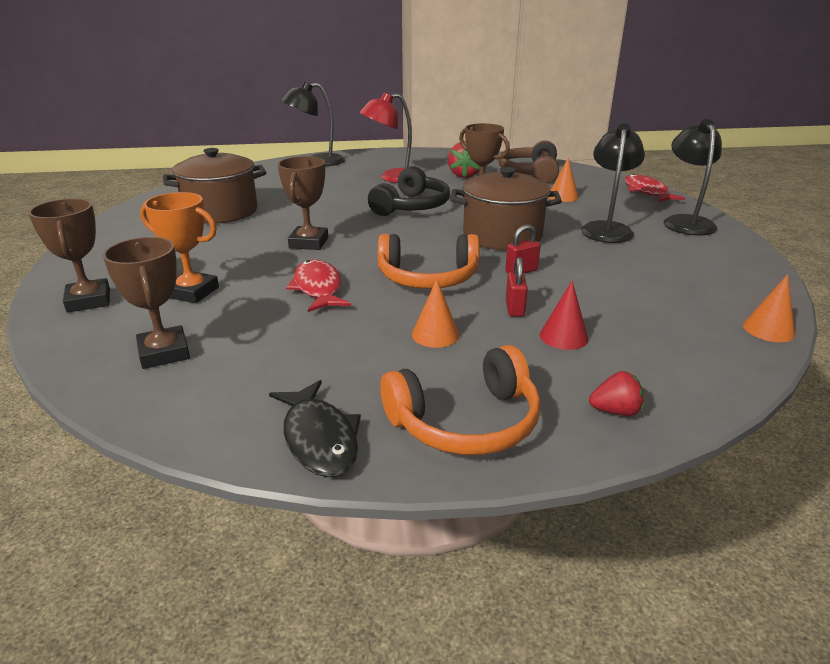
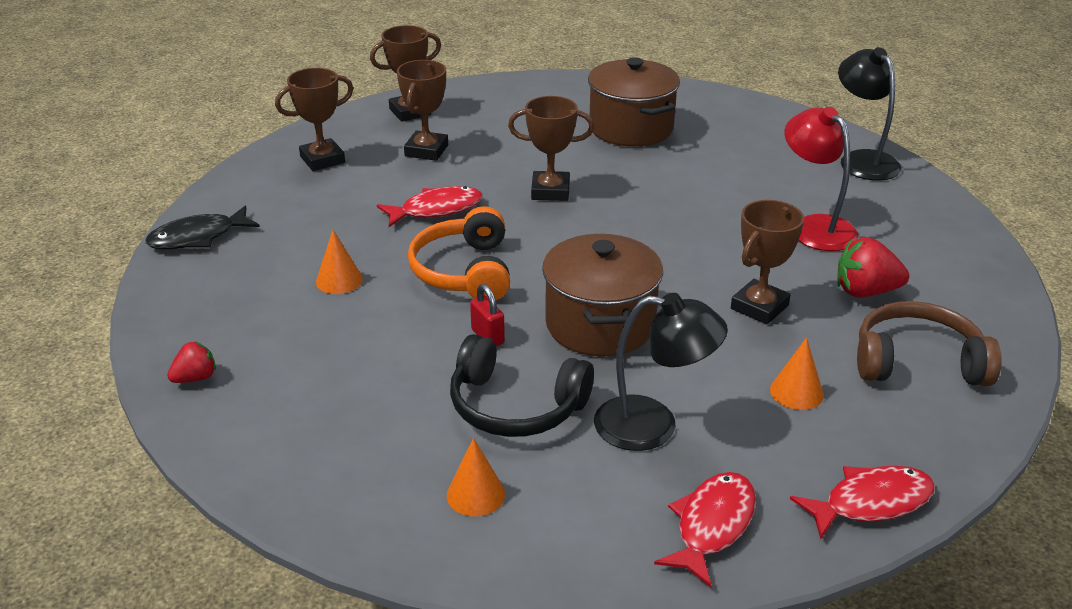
camera: 85 degrees right, 5 degrees up
(192, 292) = (426, 150): orange trophy -> brown trophy
(411, 206) = (693, 249): black headphones -> black headphones (515, 406)
(466, 422) = (201, 299): orange headphones -> none
(514, 309) = (390, 328): red padlock -> none
(563, 336) = (328, 358): red cone -> none
(615, 411) = (195, 378): red strawberry -> red strawberry turned 120 degrees counterclockwise
(685, 222) = (712, 526): black lamp -> red fish
(768, 329) = (329, 524): orange cone -> orange cone (475, 494)

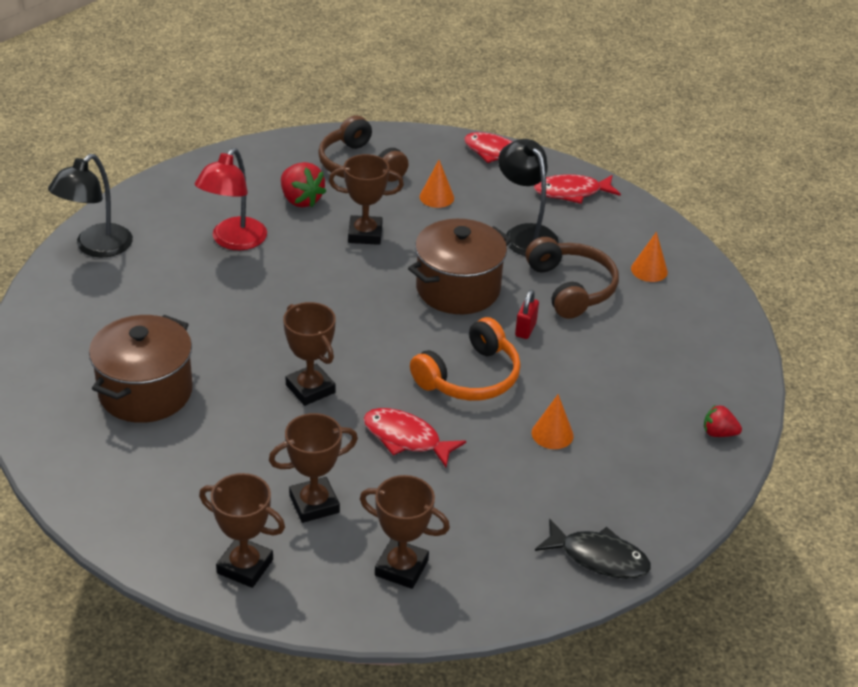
camera: 130 degrees left, 5 degrees up
(515, 406) = (571, 288): black headphones -> brown headphones

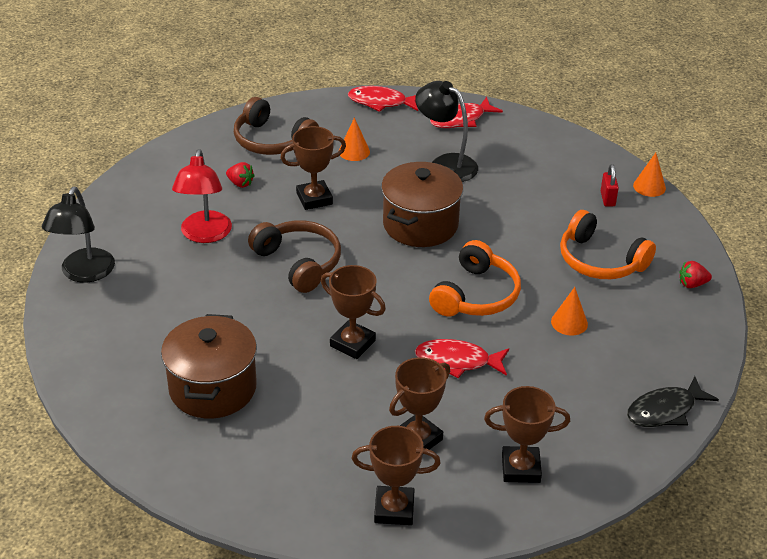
camera: 20 degrees left, 0 degrees up
(301, 200) = (240, 183): red strawberry -> red strawberry, size x0.61
(525, 329) = (495, 243): red padlock -> red padlock (607, 199)
(571, 288) = (509, 199): brown headphones -> brown headphones (299, 263)
(598, 557) = (665, 410): black fish -> black fish turned 150 degrees clockwise
(629, 379) = (600, 261): none -> orange headphones
(649, 270) = (560, 168): orange cone -> orange cone (649, 186)

